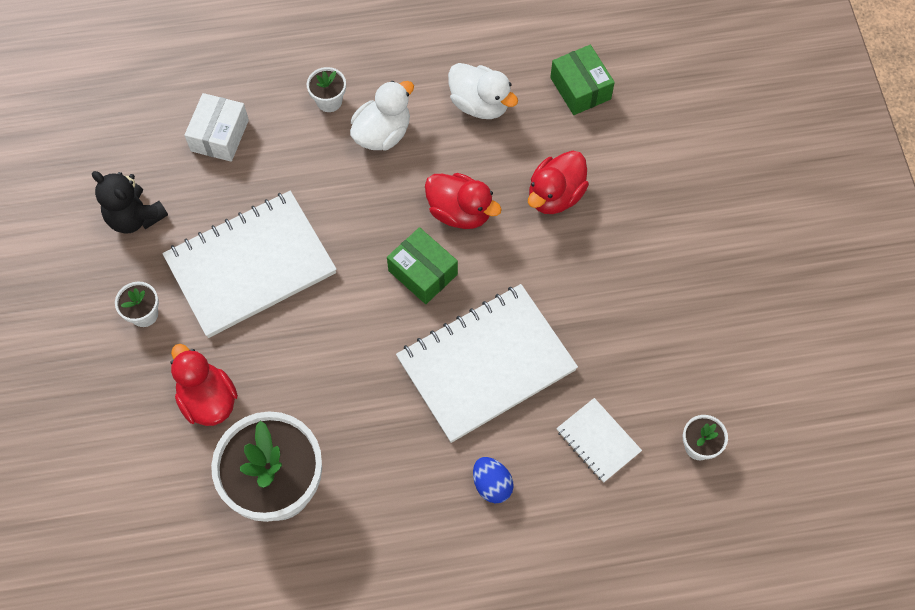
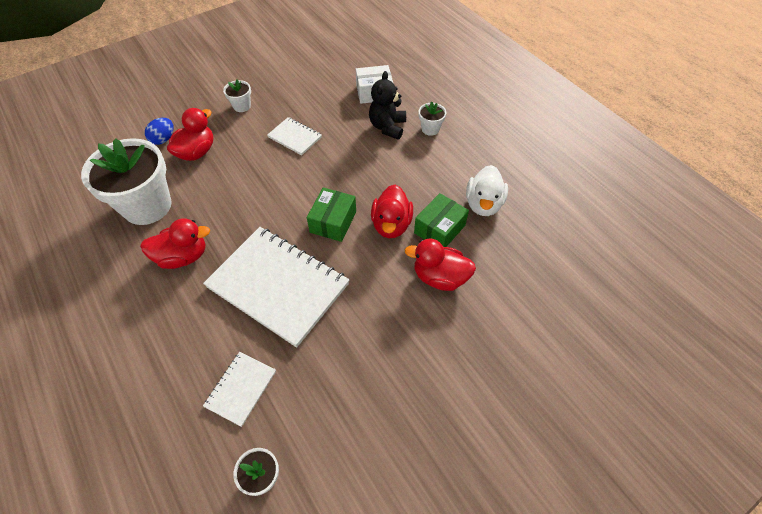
camera: 65 degrees right, 10 degrees down
(135, 217) = (301, 80): black teddy bear -> black teddy bear (387, 127)
(251, 266) = (295, 137): white notebook -> white notebook, size x0.47
(382, 133) = (425, 162): white duck -> none
(389, 460) = (183, 256): none -> red duck
(492, 484) = (181, 326): blue egg -> blue egg (163, 139)
(580, 88) = (541, 259): green box -> green box (439, 229)

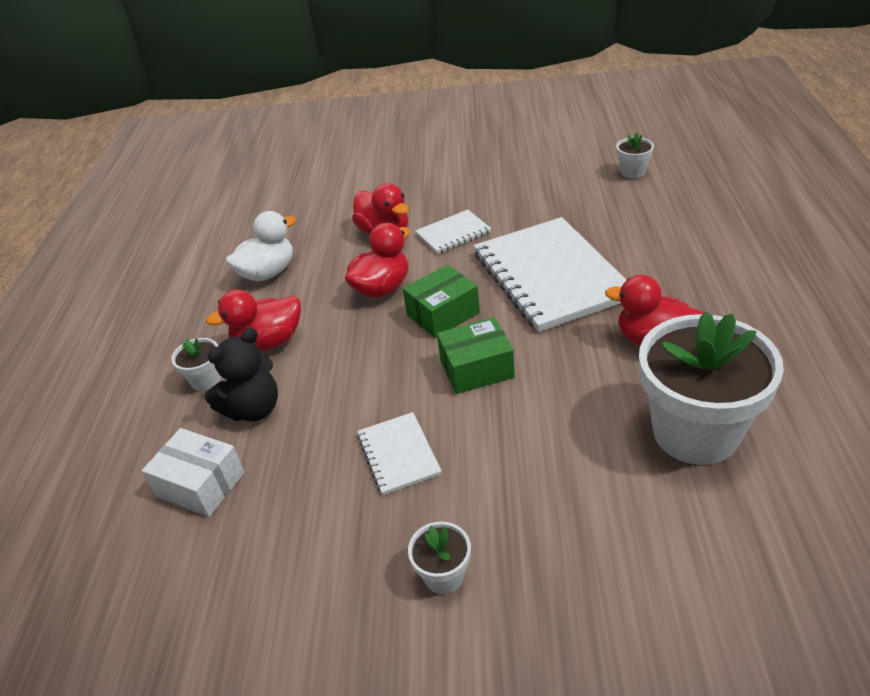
camera: 140 degrees left, 15 degrees down
(163, 139) = (637, 564): blue egg -> none
(197, 152) = (580, 501): red duck -> red duck (269, 342)
(241, 389) = (629, 217): white notebook -> white notebook (453, 233)
(439, 229) = (338, 267): green box -> green box (476, 369)

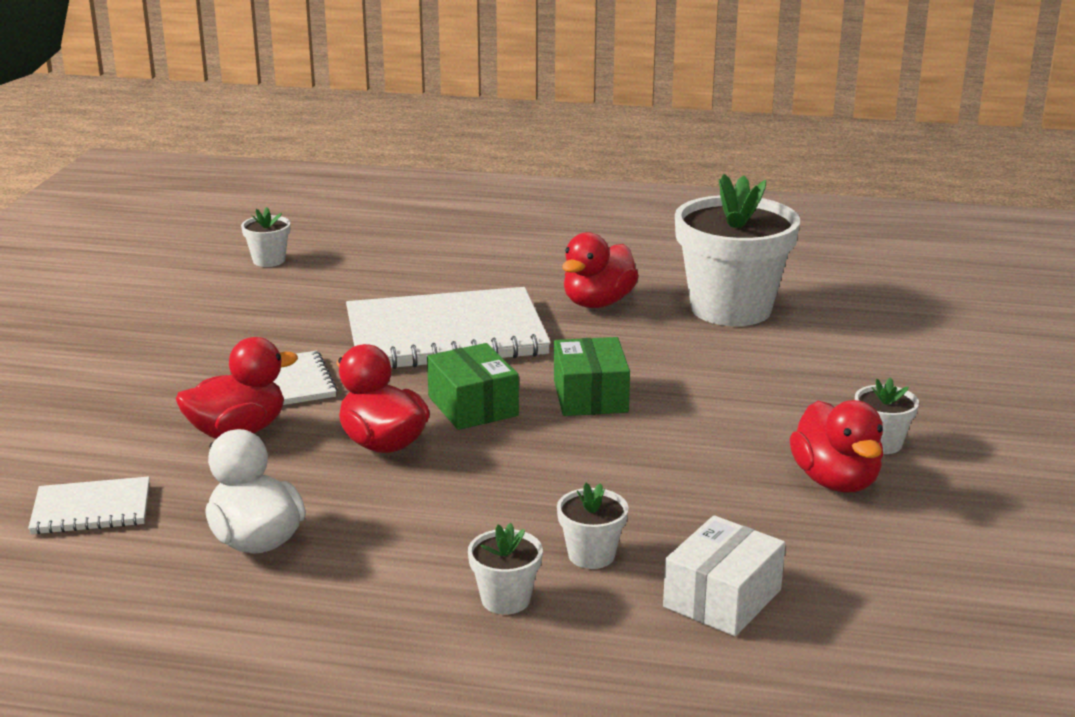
camera: 85 degrees left, 15 degrees down
(254, 409) = (591, 555): black teddy bear -> white flower pot
(269, 342) = (446, 541): red duck -> red duck (835, 481)
(398, 454) = (712, 455): white notebook -> white notebook (91, 509)

